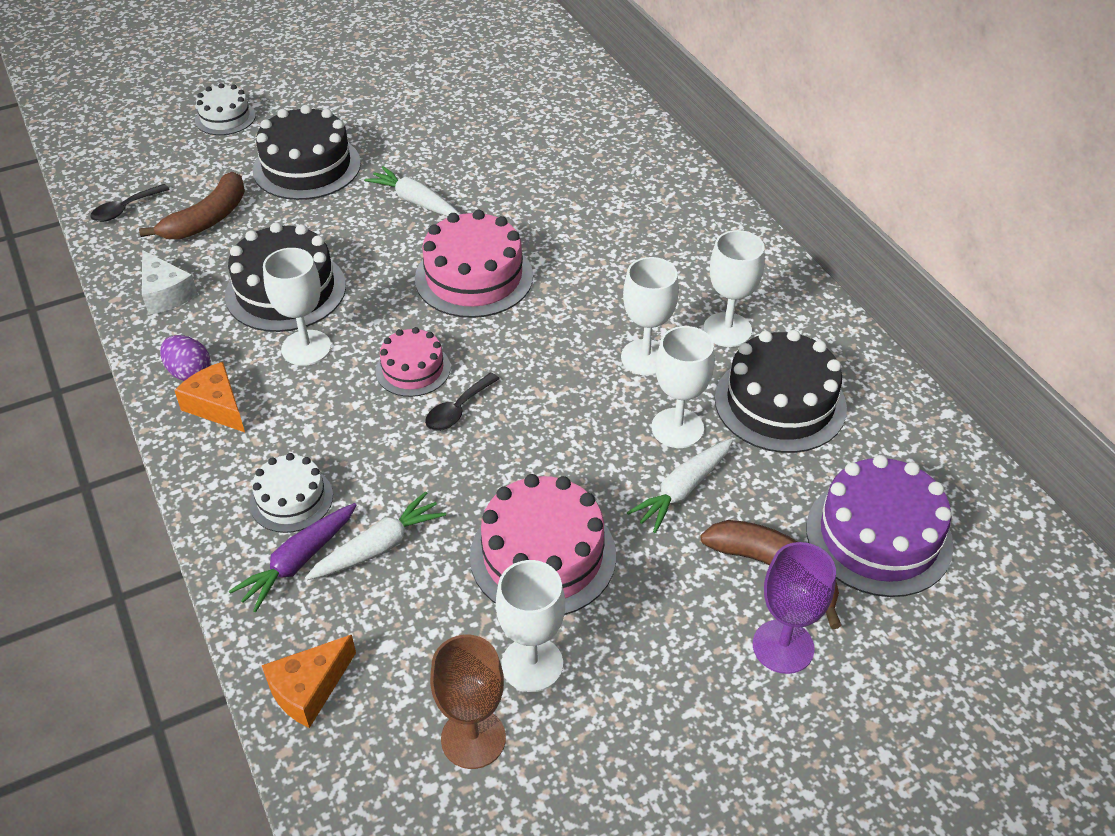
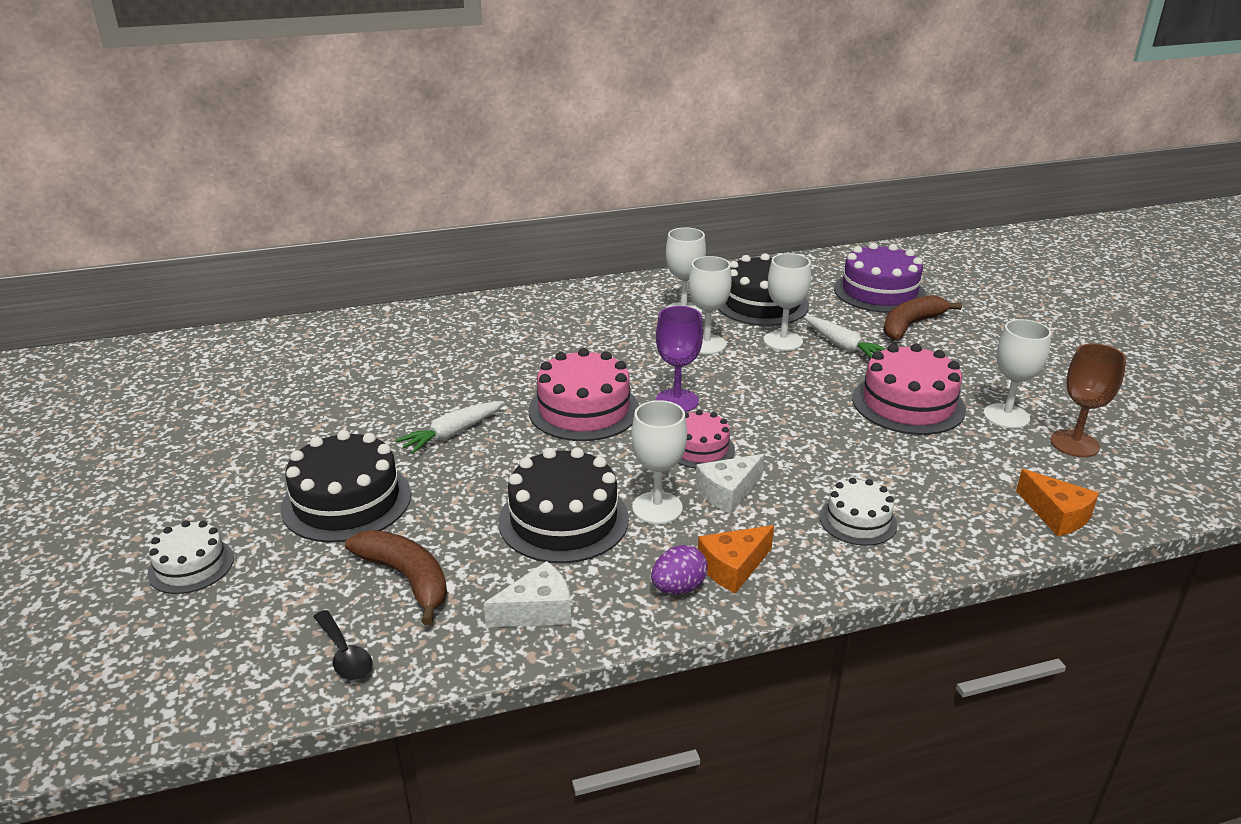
camera: 80 degrees left, 15 degrees down
(298, 562) = (929, 518): purple carrot -> none
(335, 396) = (728, 492): none -> white cheese
(378, 547) = (908, 476): white carrot -> none
(458, 410) = (754, 429): black spoon -> none
(783, 646) = (970, 331): purple goblet -> purple goblet (677, 401)

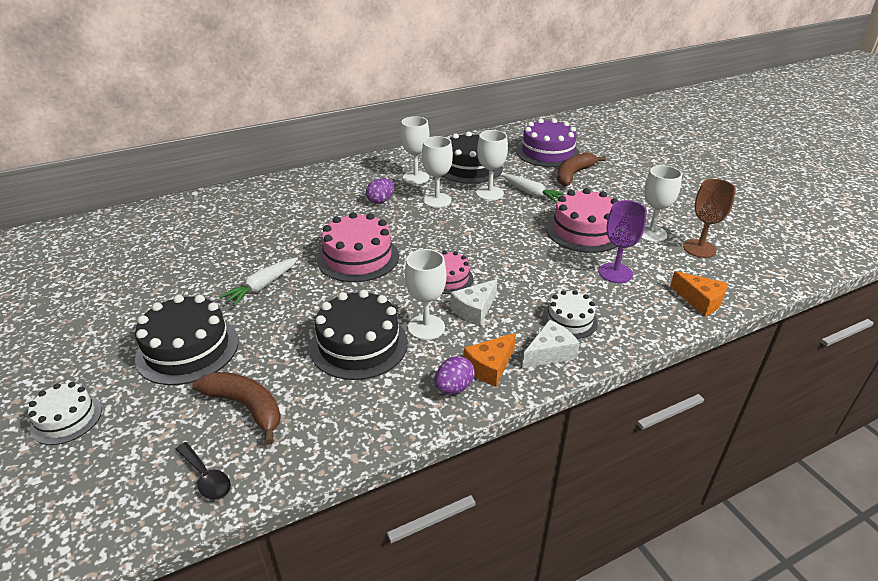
camera: 10 degrees left, 5 degrees up
(537, 610) = (352, 419): white cheese -> white cheese (550, 353)
(628, 338) = (380, 201): none -> purple egg
(677, 401) = (424, 244): purple goblet -> purple goblet (615, 273)

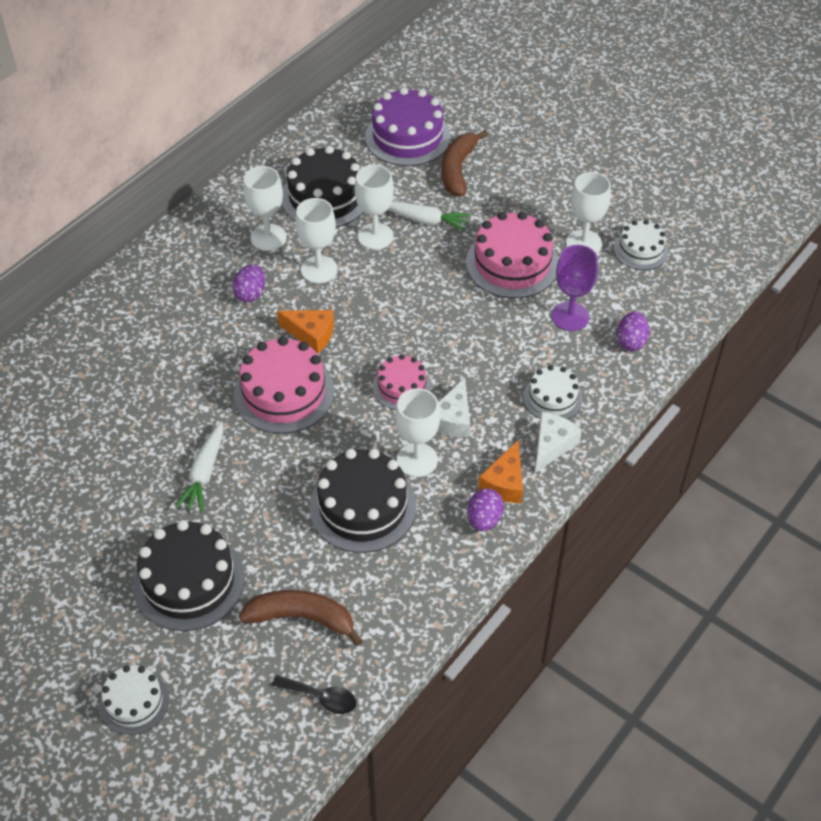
camera: 25 degrees left, 15 degrees up
(662, 302) = (631, 341): none -> purple egg
(699, 248) = (641, 250): brown goblet -> white cake
(700, 301) = (665, 326): orange cheese -> orange cheese (311, 334)

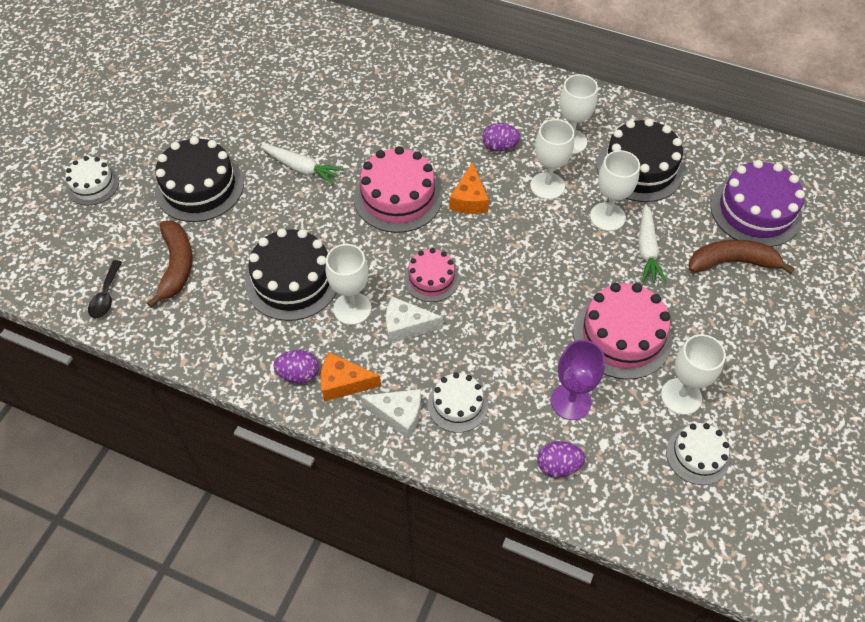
camera: 75 degrees right, 5 degrees up
(204, 473) = (302, 168): white carrot -> white carrot turned 150 degrees counterclockwise

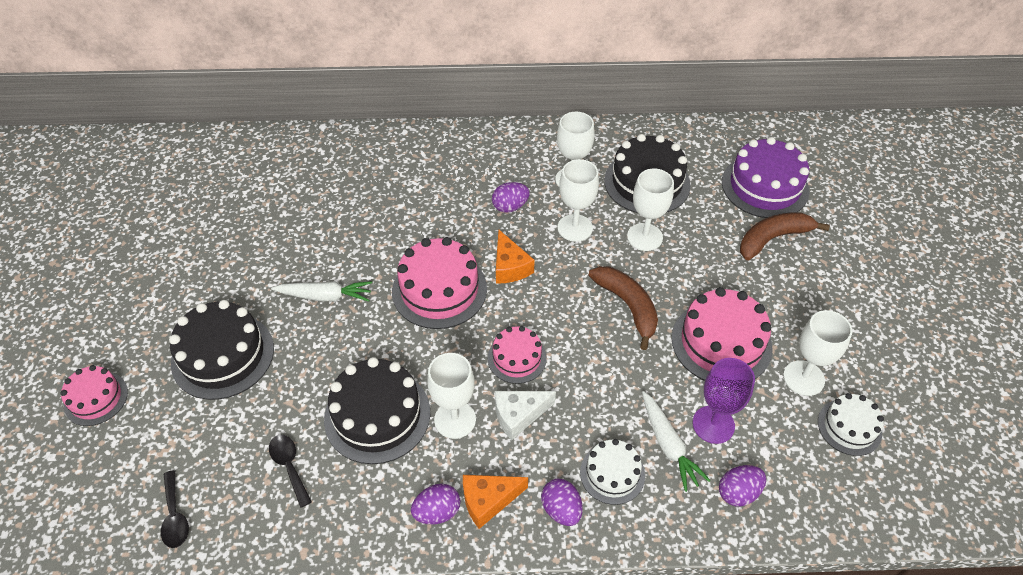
camera: 25 degrees left, 5 degrees down
(93, 185) = (96, 398): white cake -> pink cake
(176, 266) = (241, 450): brown banana -> brown banana (628, 307)
(206, 292) = (289, 466): none -> black spoon
(398, 415) = (561, 509): white cheese -> purple egg
(647, 250) = (696, 255): white carrot -> white carrot (668, 445)

